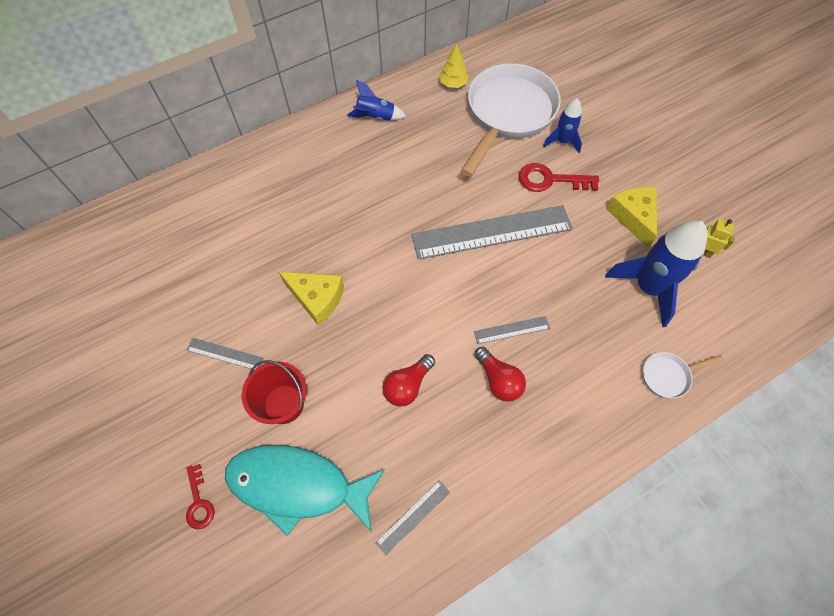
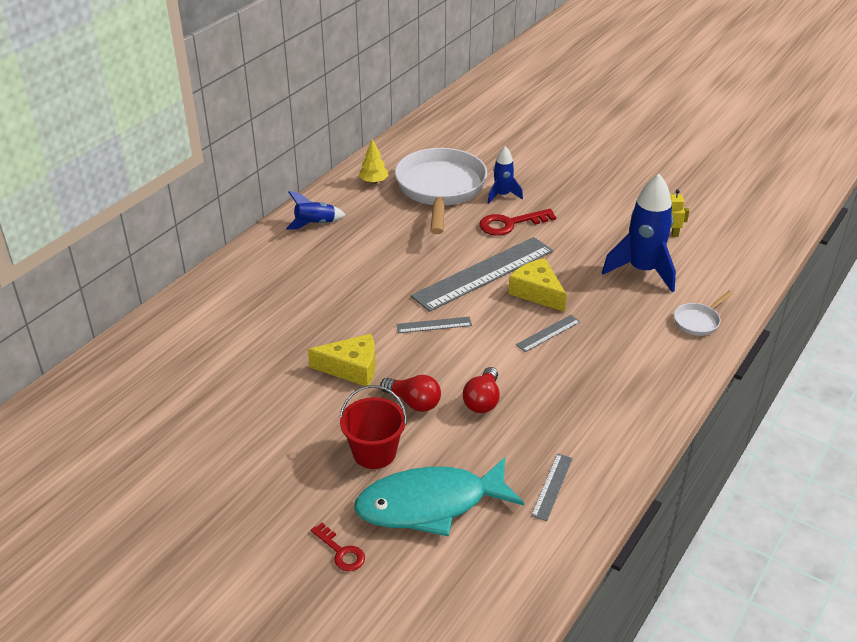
camera: 25 degrees left, 25 degrees down
(224, 354) = (287, 437): grey ruler -> grey ruler (434, 325)
(498, 380) = (561, 370): red light bulb -> red light bulb (414, 402)
(633, 217) = (598, 228): yellow cheese -> yellow cheese (537, 292)

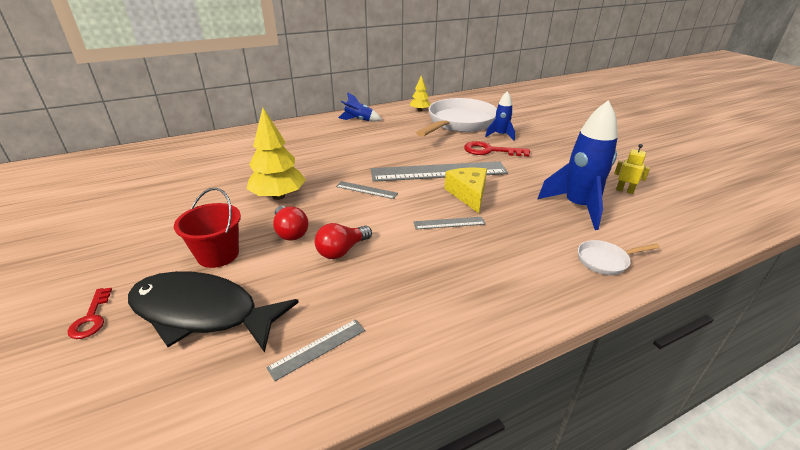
camera: 30 degrees right, 5 degrees down
(351, 368) = (278, 196): yellow cheese -> yellow tree
(430, 504) = (202, 313): turquoise fish -> black fish

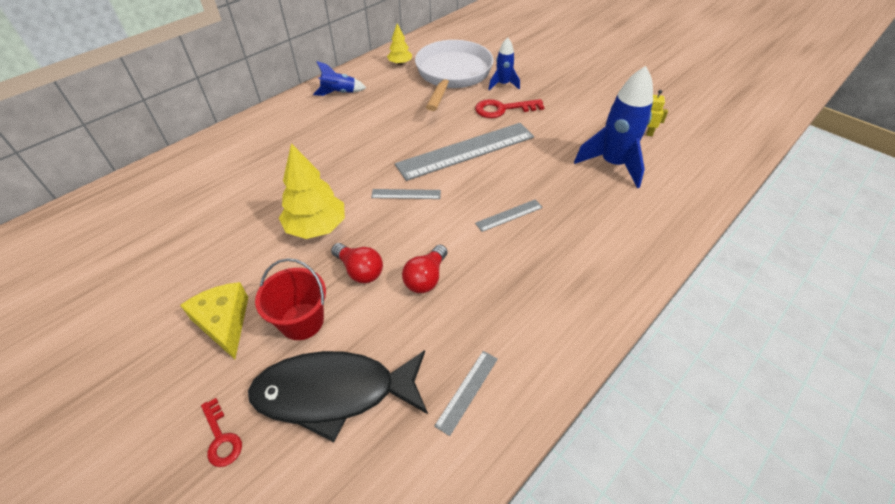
camera: 20 degrees left, 15 degrees up
(468, 194) = (509, 174): yellow cheese -> yellow cheese (224, 322)
(605, 261) = (658, 221): white pan -> none

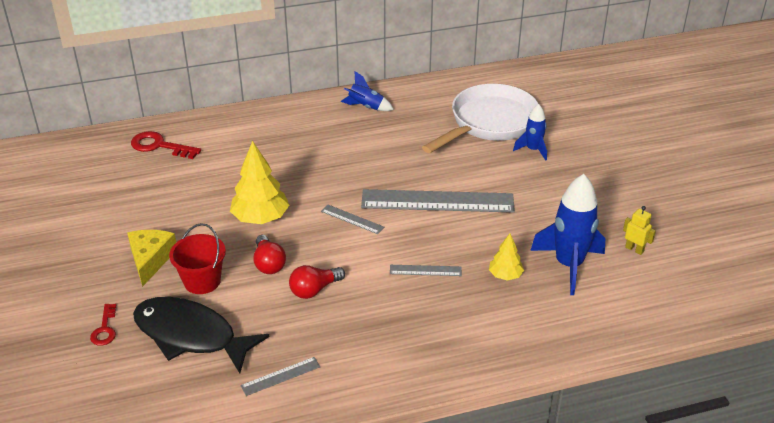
camera: 30 degrees right, 10 degrees down
(400, 63) = (447, 95): yellow tree -> yellow tree (505, 275)
(502, 109) = (509, 175): red key -> red key (159, 146)

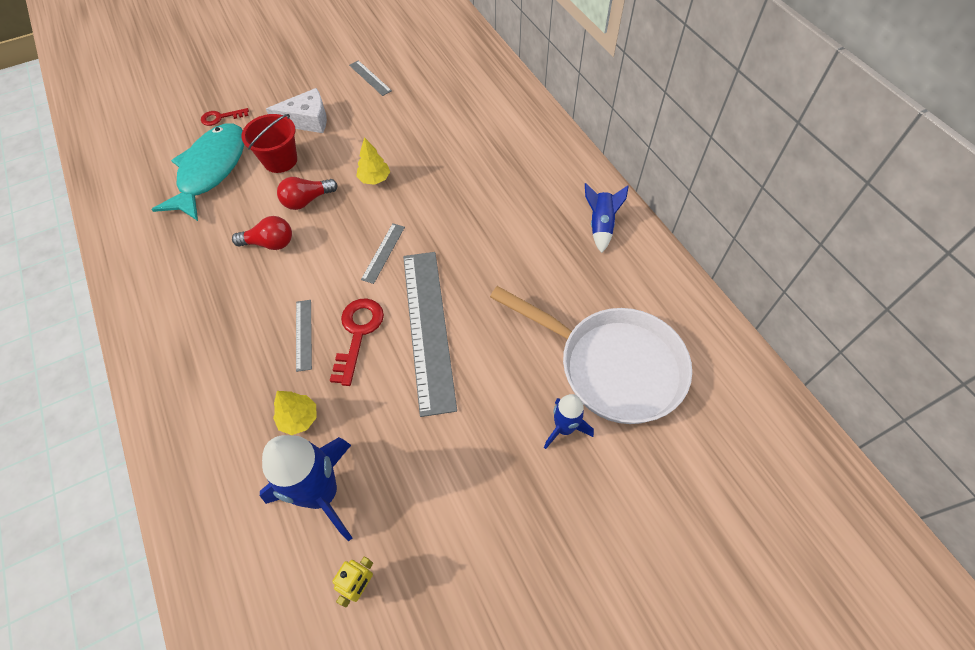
camera: 80 degrees right, 20 degrees up
(150, 260) = (307, 120): yellow cheese -> white cheese
(159, 146) = (474, 81): red key -> red key (358, 333)
(191, 335) = (211, 171): black fish -> turquoise fish
(260, 218) = (374, 179): yellow tree -> yellow tree, size x0.56
(280, 376) = (156, 243): grey ruler -> grey ruler (370, 78)
(314, 290) = (270, 243): red light bulb -> red light bulb turned 135 degrees clockwise

